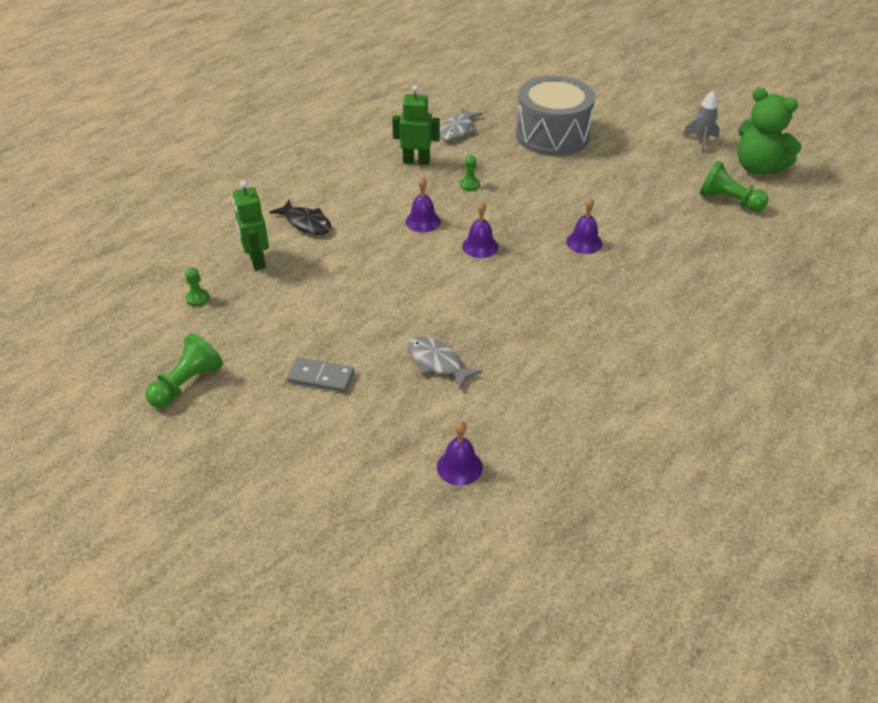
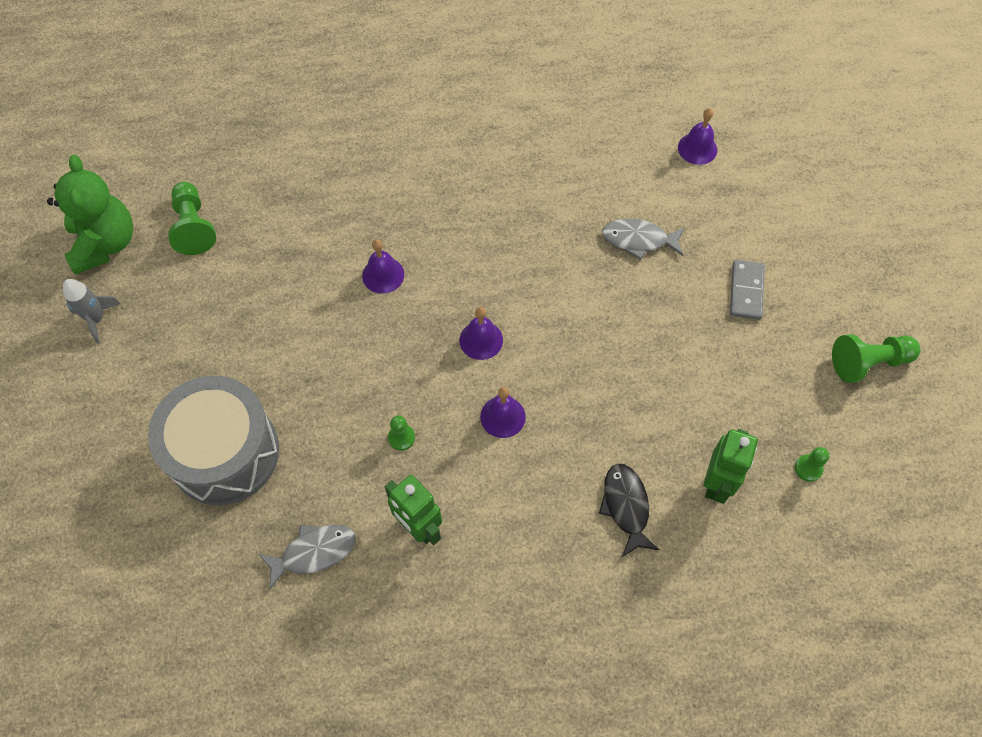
camera: 140 degrees left, 20 degrees up
(321, 377) = (746, 291): grey domino -> grey domino turned 45 degrees clockwise
(437, 363) = (638, 240): grey fish -> grey fish turned 105 degrees clockwise

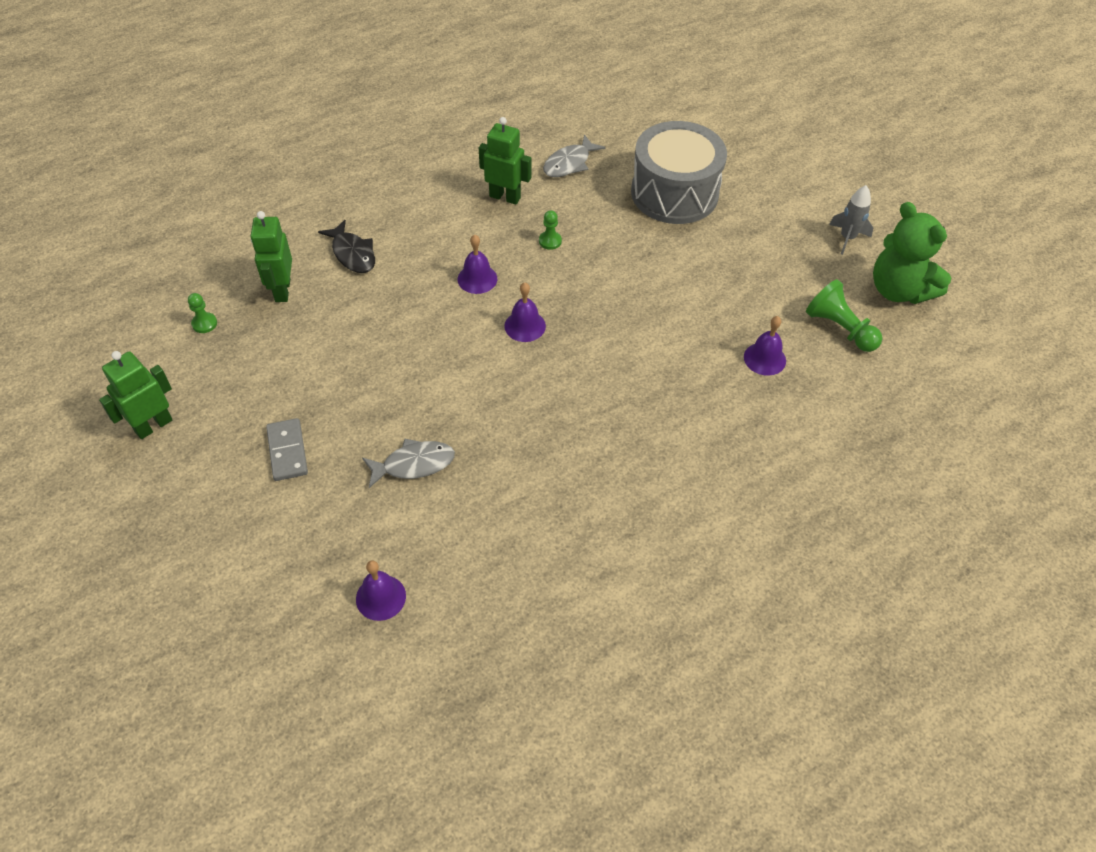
camera: 155 degrees right, 10 degrees down
(383, 275) = (643, 347): purple bell -> purple bell (764, 358)
(868, 362) = (153, 425): green pawn -> green robot

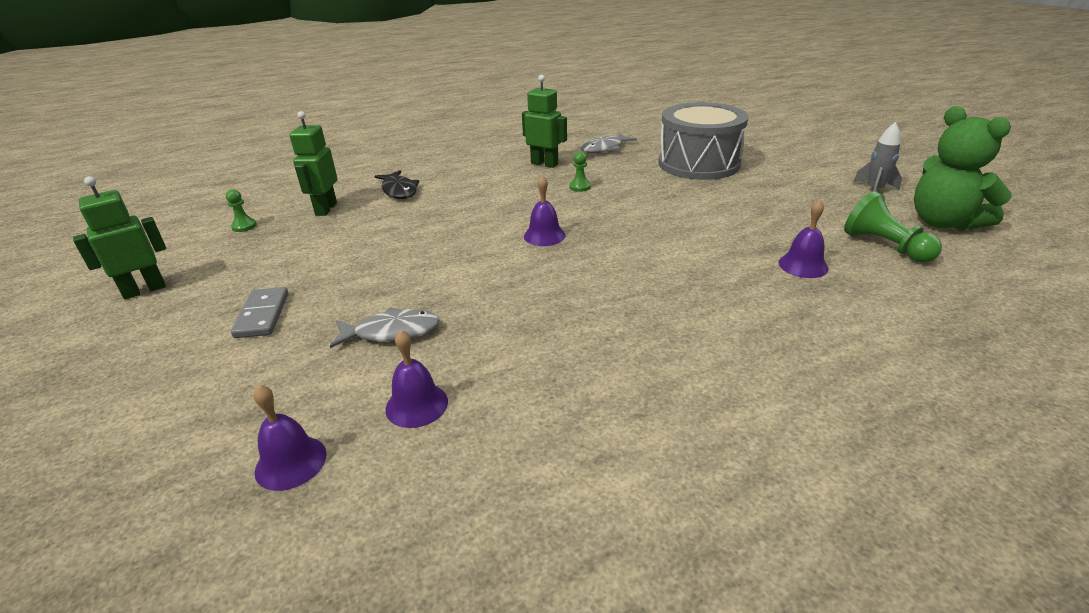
camera: 10 degrees right, 20 degrees down
(477, 279) = (506, 206): purple bell -> purple bell (416, 405)

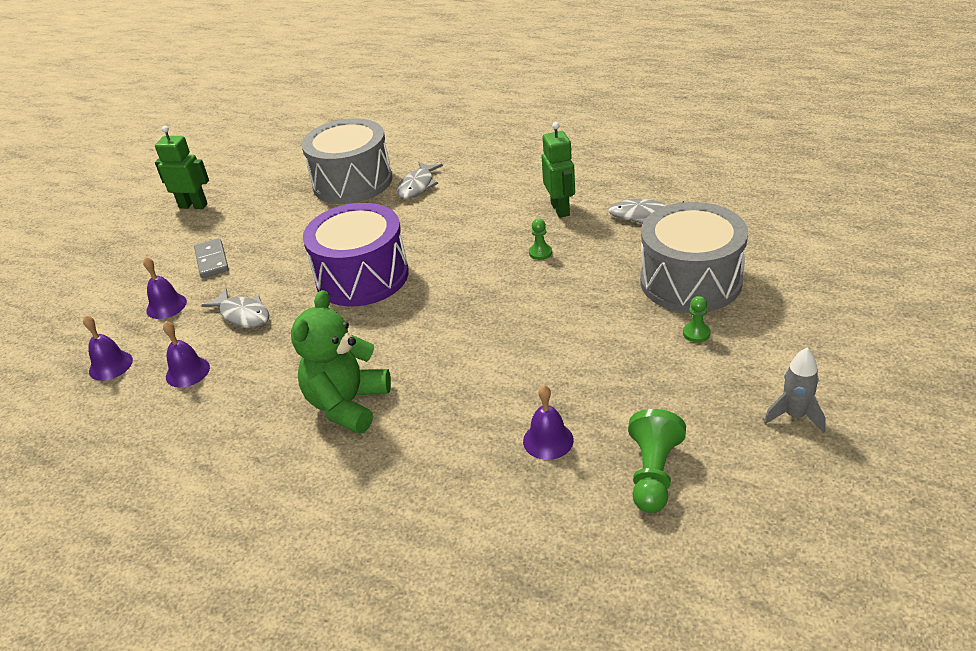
camera: 50 degrees right, 5 degrees up
(244, 226) = (293, 175): green pawn -> green pawn (696, 333)
(262, 315) = (212, 260): grey domino -> grey domino turned 60 degrees counterclockwise
(325, 209) = (352, 182): green robot -> grey drum
(399, 190) = (418, 186): black fish -> grey fish
(465, 254) = (362, 277): none -> purple drum
(544, 235) = (432, 290): purple bell -> purple bell (166, 306)
(943, 222) = (771, 493): green teddy bear -> green teddy bear (347, 404)

